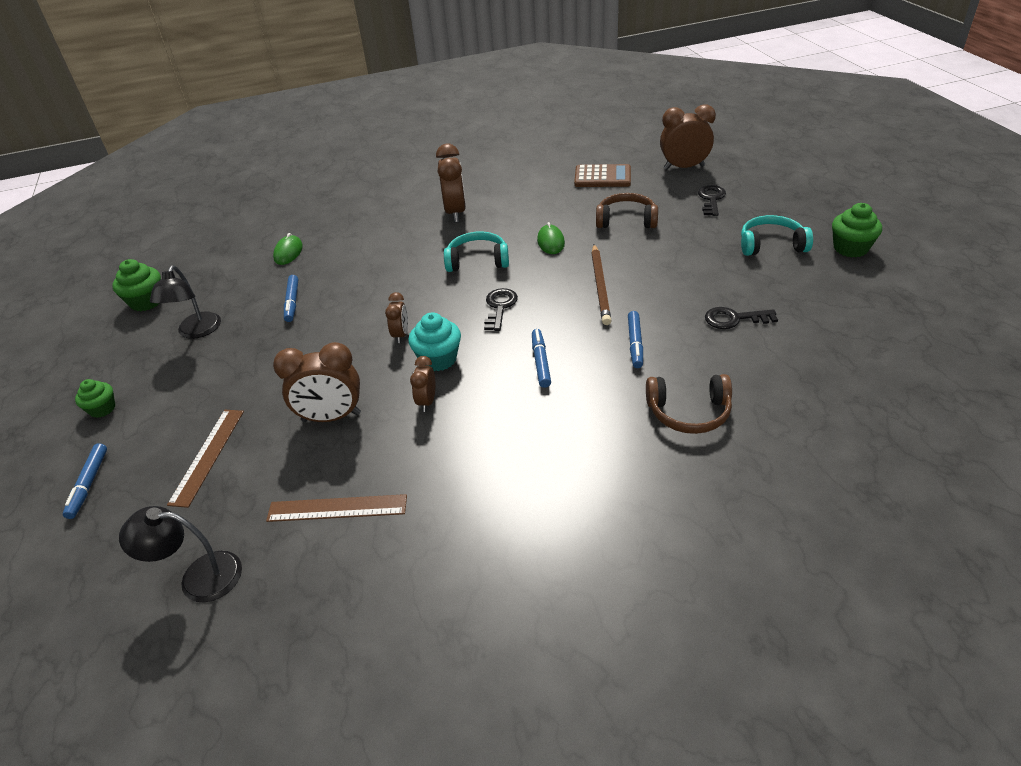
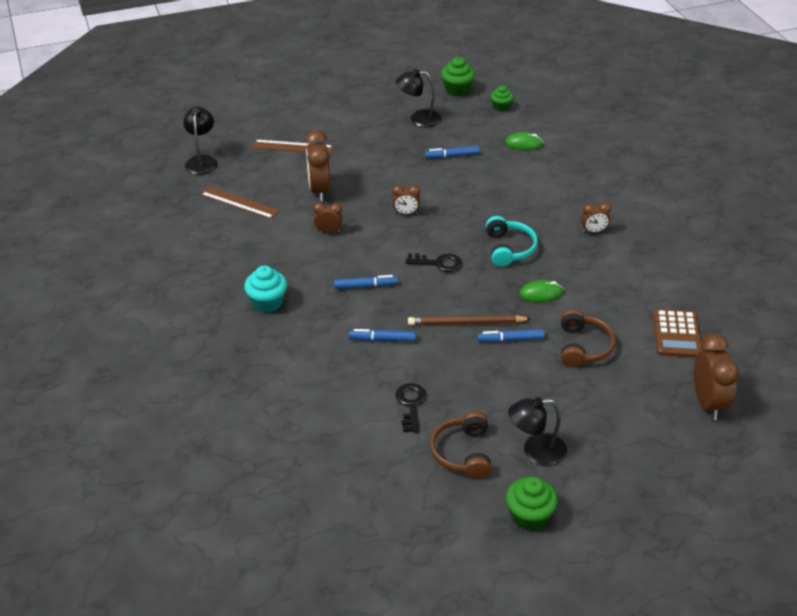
camera: 85 degrees right, 0 degrees up
(88, 484) = (277, 109): blue marker -> blue marker (510, 339)
(102, 409) = (342, 98): green cupcake -> green cupcake (501, 107)
(337, 508) = (239, 202): brown ruler -> brown ruler turned 60 degrees counterclockwise
(438, 359) = (375, 234): turquoise cupcake -> turquoise cupcake (267, 302)
(455, 213) = (593, 231): brown clock -> brown clock, size x0.55
(689, 412) = (297, 362): brown headphones -> brown headphones (462, 453)
(711, 199) = (632, 417): black key -> none
(771, 245) = (535, 451): turquoise headphones -> black lamp

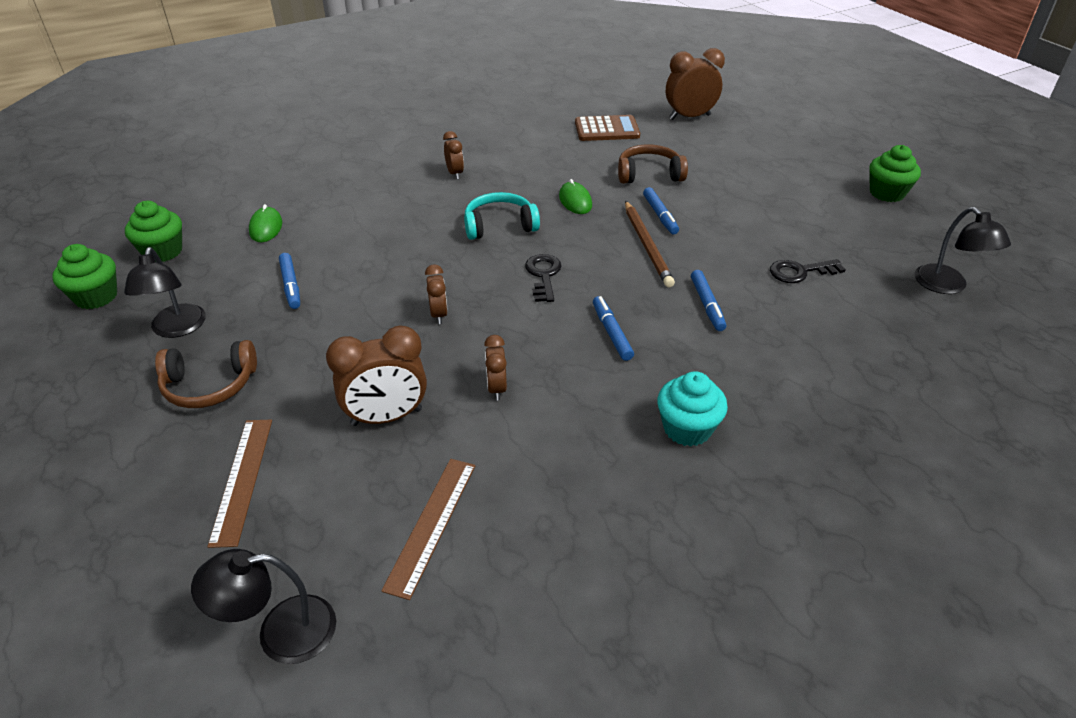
camera: 100 degrees left, 0 degrees up
(462, 453) = (842, 233): brown headphones -> brown headphones (209, 385)
(501, 107) = (163, 251): green cupcake -> green cupcake, size x1.51
(535, 451) = (808, 193): black lamp -> black lamp (947, 286)

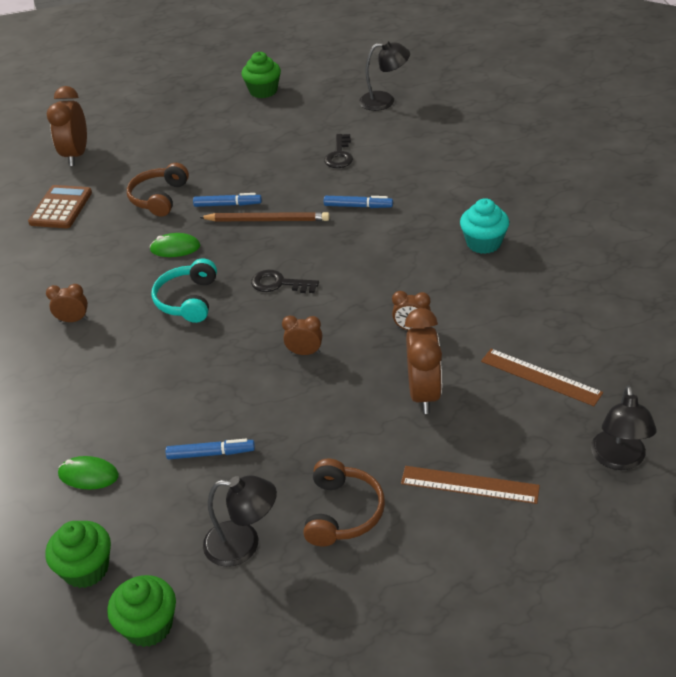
camera: 70 degrees left, 0 degrees up
(611, 332) = (370, 259): blue marker -> none

